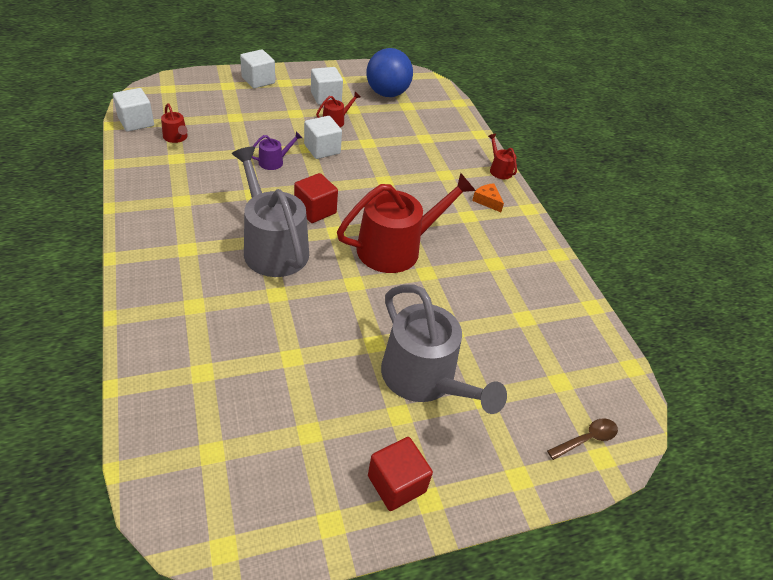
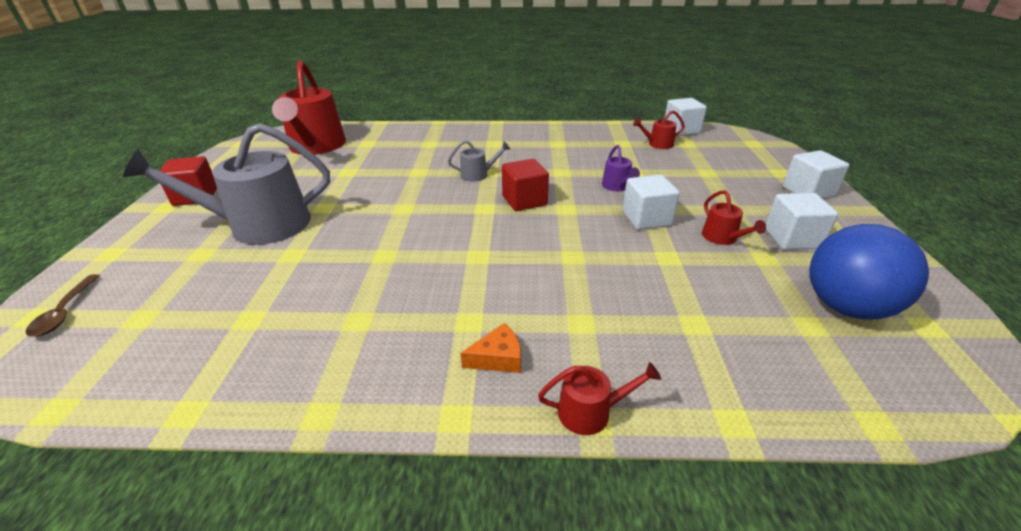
camera: 115 degrees right, 10 degrees down
(272, 247) = (478, 175): grey watering can -> grey watering can, size x0.43
(396, 248) = (437, 241): red watering can -> red watering can (316, 146)

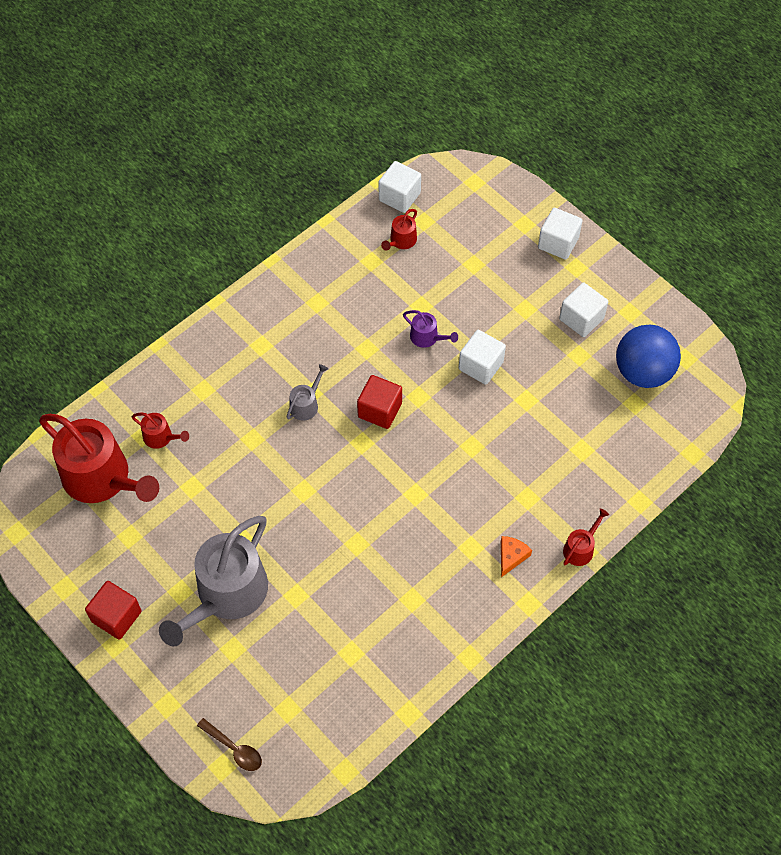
camera: 45 degrees left, 25 degrees up
(722, 238) = (542, 351): red watering can -> red watering can (161, 437)

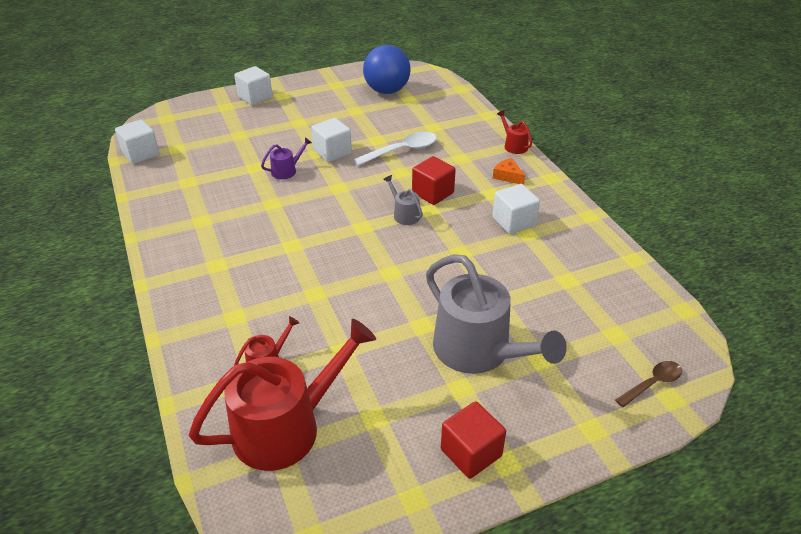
camera: 70 degrees left, 20 degrees down
(306, 404) = (301, 250): grey watering can -> grey watering can (404, 214)
(379, 410) = (337, 210): red cube -> red cube (433, 193)
(401, 241) = (184, 162): red watering can -> none
(515, 433) = (402, 151): none -> white spoon
(581, 319) = (326, 103): white cube -> white cube (513, 222)

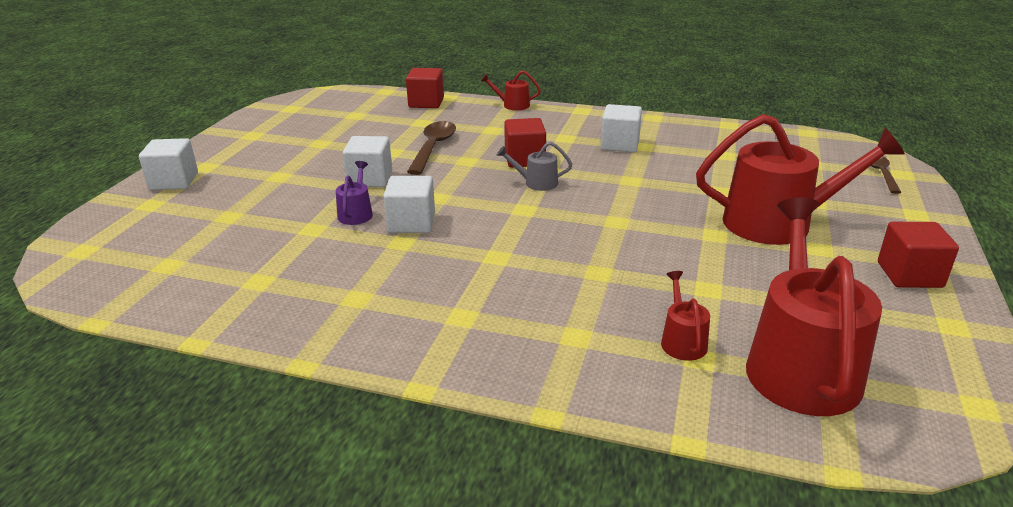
camera: 50 degrees left, 10 degrees down
(141, 154) = (125, 295): white cube -> white cube (411, 223)
(387, 91) = (319, 118): blue ball -> none
(402, 151) = (433, 148): white spoon -> brown spoon
(465, 112) = (426, 103): none -> red cube
(478, 351) = (778, 223): grey watering can -> red watering can
(508, 176) = (552, 123): orange cheese -> none

